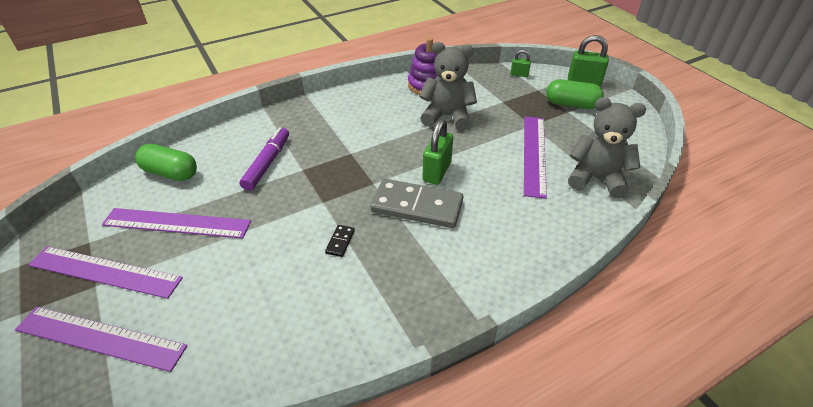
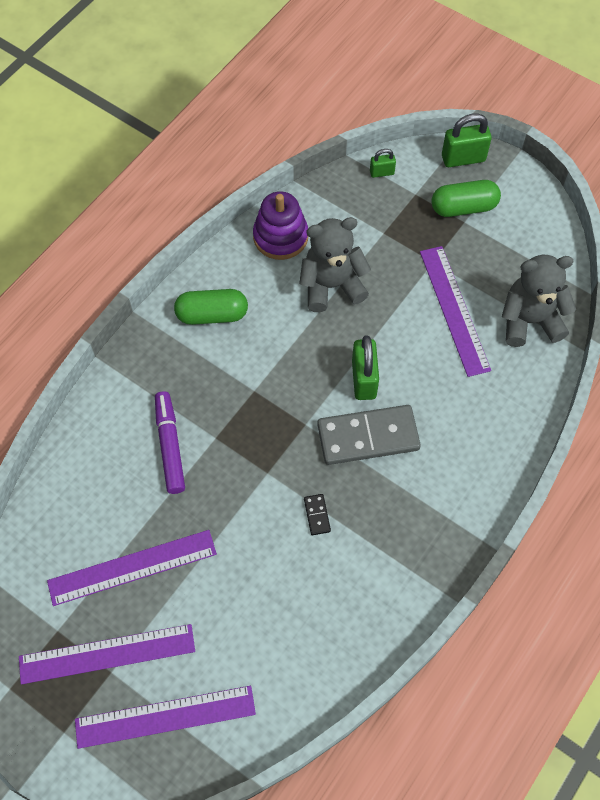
camera: 25 degrees left, 20 degrees up
(170, 173) = (68, 506): green capsule -> green capsule (212, 315)

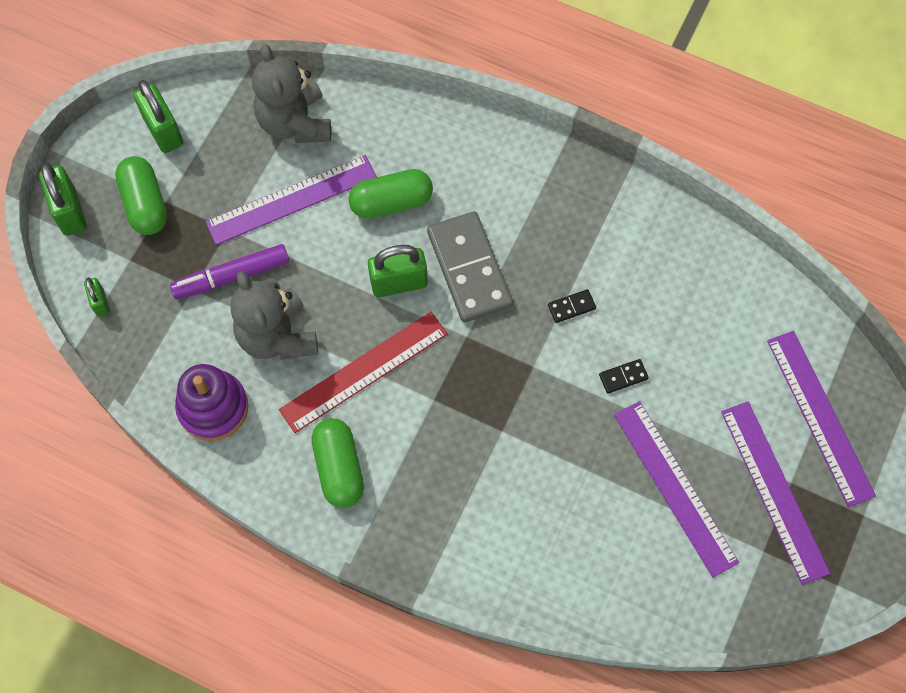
camera: 100 degrees left, 5 degrees up
(170, 445) = (522, 479): purple marker -> purple marker (232, 276)
(242, 545) = (623, 377): none -> black domino
(288, 343) = (364, 372): none -> red ruler
(442, 385) = (391, 202): none -> green capsule
(530, 225) = (163, 131): none -> green padlock

